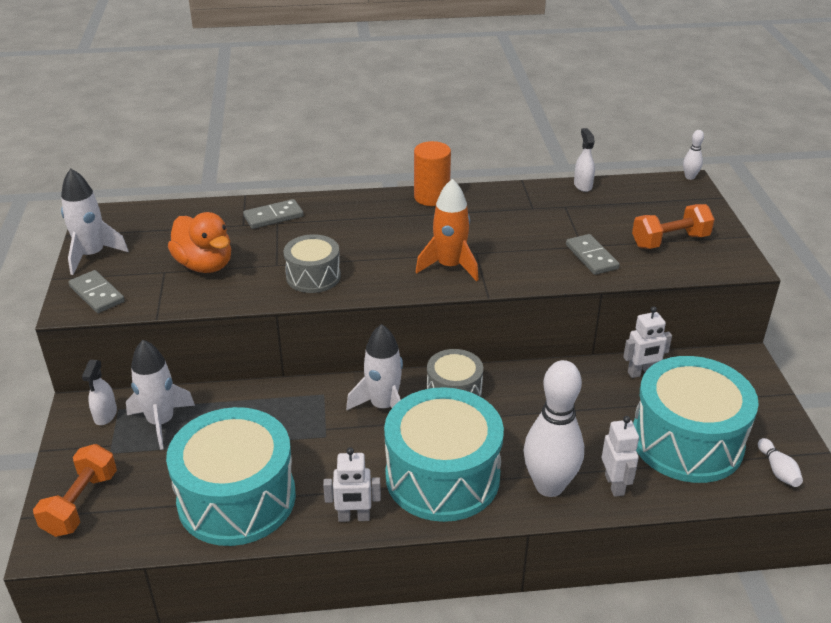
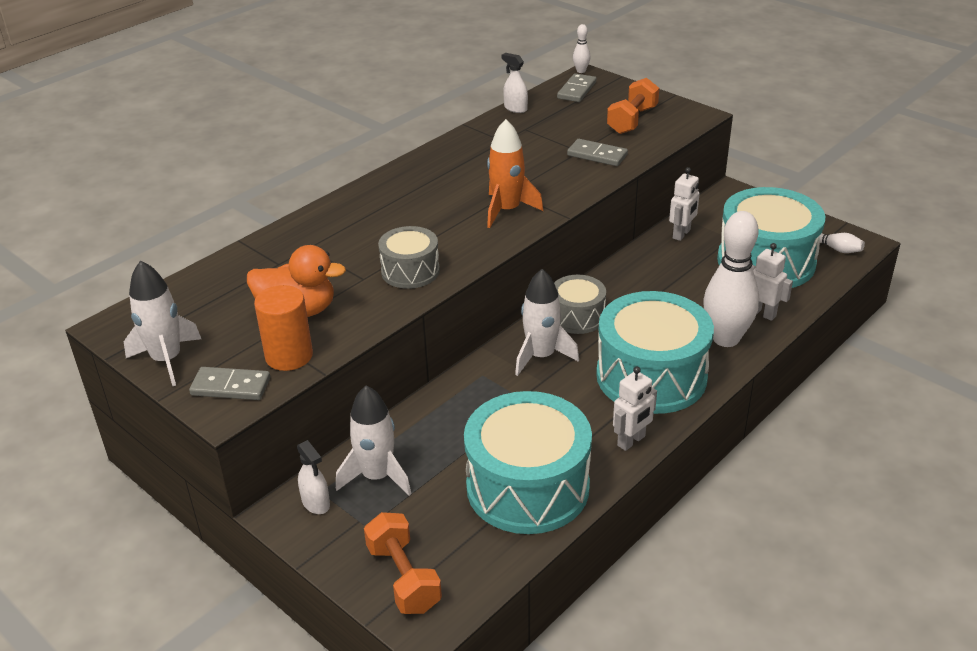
camera: 40 degrees left, 0 degrees up
(273, 216) = (296, 244): grey domino -> grey domino (576, 90)
(431, 197) = (412, 167): orange cylinder -> orange cylinder (289, 356)

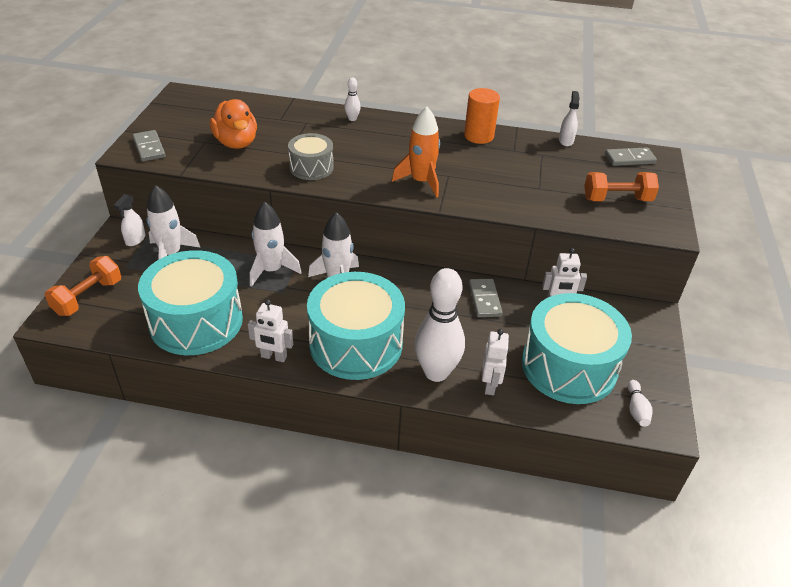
camera: 55 degrees right, 5 degrees up
(167, 360) = (161, 119): white rocket -> white rocket (271, 270)
(289, 356) = (190, 156): orange cylinder -> orange cylinder (478, 136)
(577, 317) = (397, 282): grey drum -> none
(581, 71) = (663, 151): white bowling pin -> white bowling pin (352, 119)
(597, 155) = (542, 198): grey domino -> grey domino (485, 299)

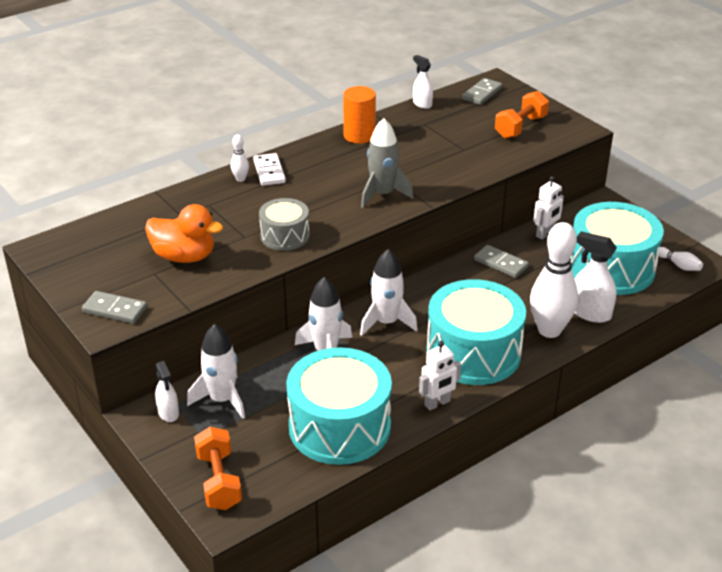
camera: 45 degrees left, 5 degrees down
(377, 124) = (269, 171): none -> white domino
(421, 182) = (382, 194): orange rocket -> grey rocket
(490, 385) = (590, 313): white robot -> white spray bottle

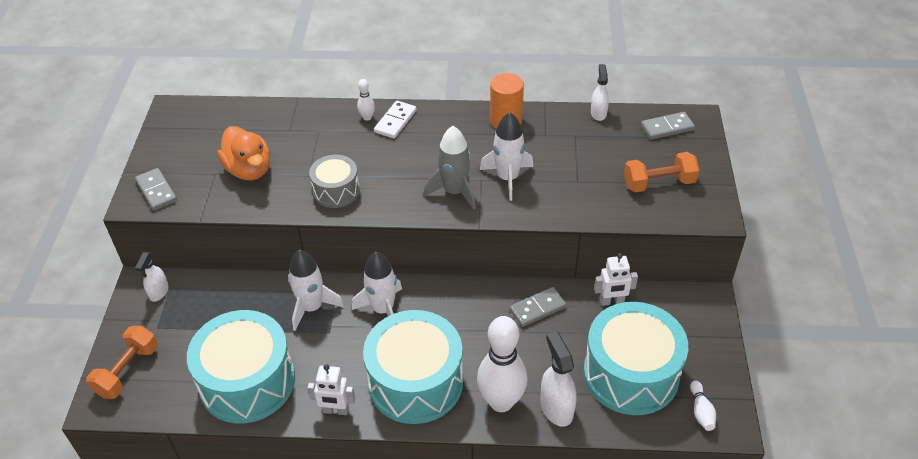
camera: 40 degrees right, 10 degrees up
(222, 400) = (201, 304): white rocket -> white rocket (507, 178)
(501, 263) = (537, 308): grey domino -> grey domino turned 75 degrees clockwise

